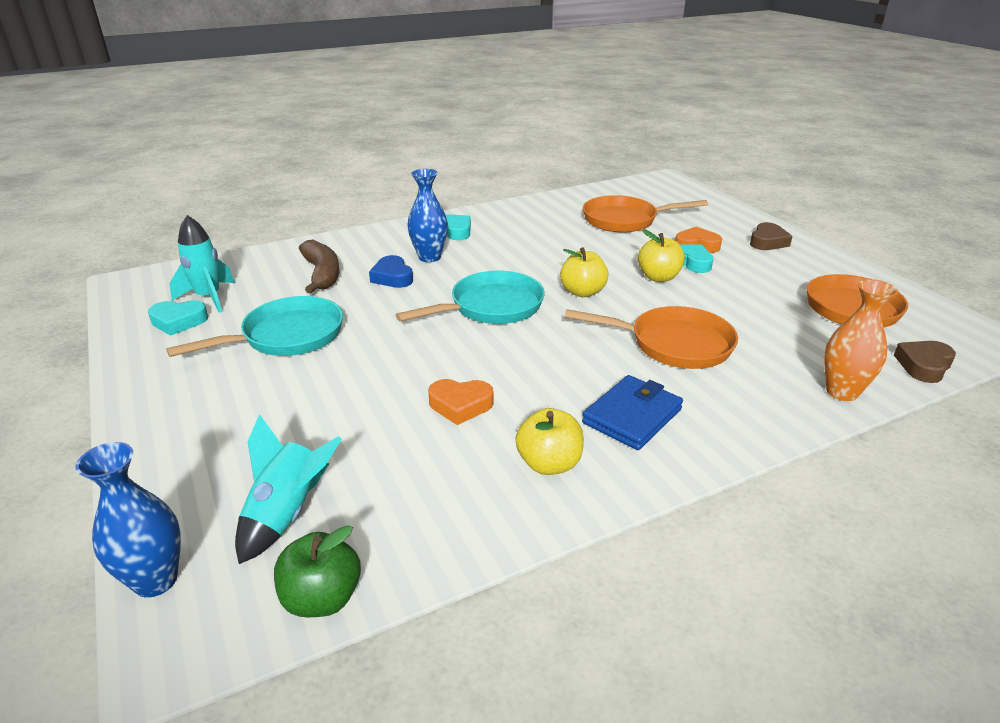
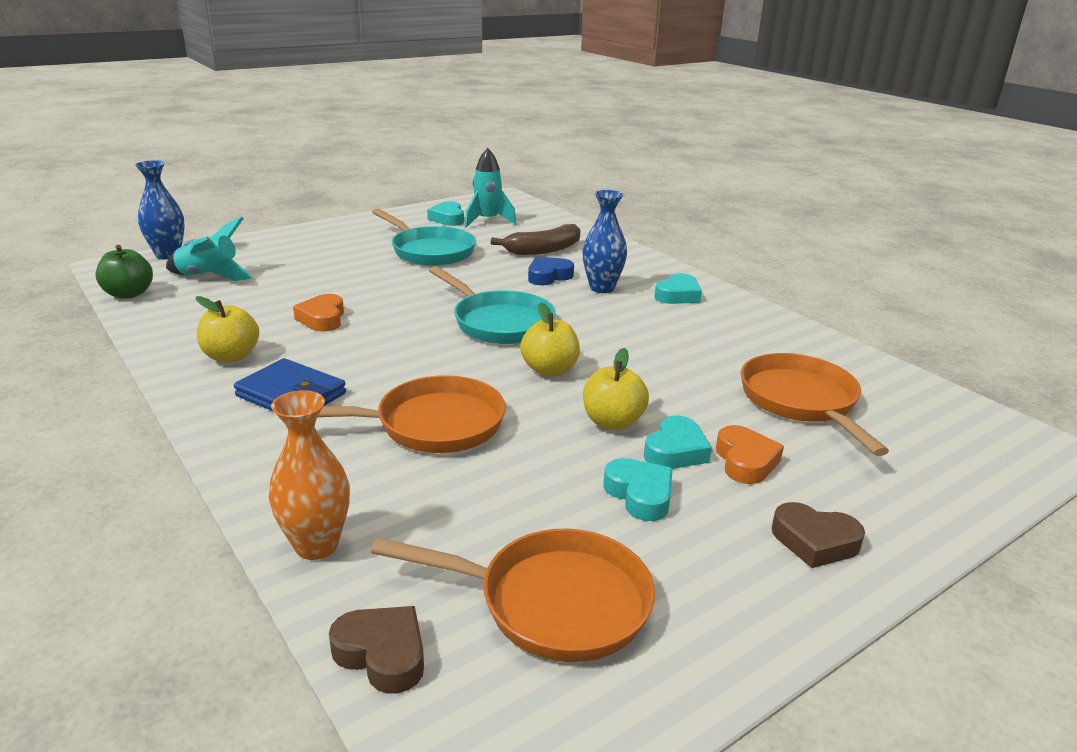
camera: 80 degrees right, 5 degrees down
(674, 344) = (432, 425): orange pan -> orange pan turned 105 degrees counterclockwise
(741, 278) = (640, 495): none -> turquoise heart

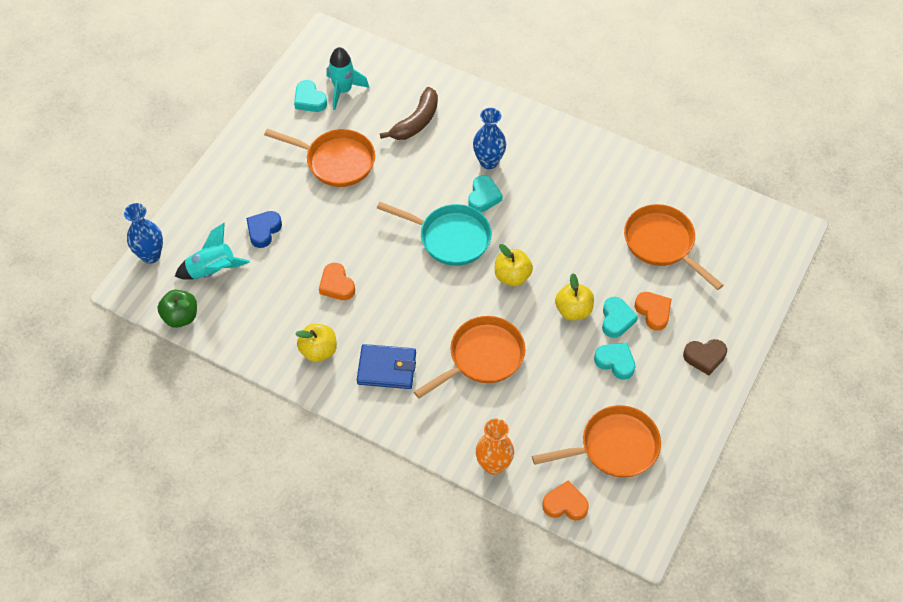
camera: 25 degrees left, 30 degrees up
(382, 654) = (565, 504): brown heart -> orange heart
(430, 251) = (336, 161): turquoise pan -> orange pan
(548, 276) = (444, 161): blue heart -> blue heart (263, 230)
(678, 295) = (542, 149): turquoise heart -> turquoise heart (483, 197)

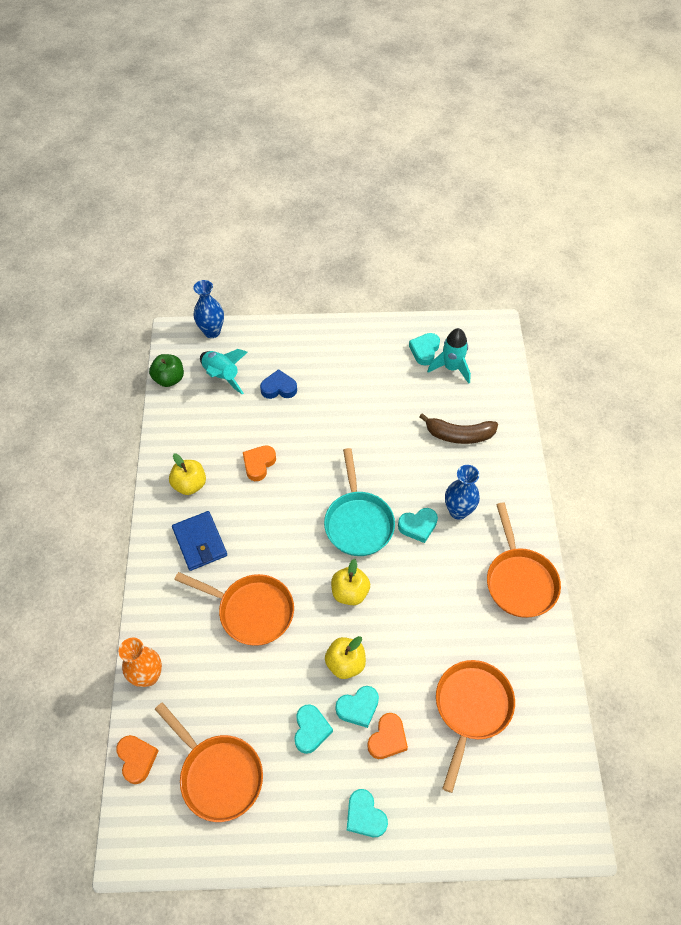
camera: 60 degrees right, 0 degrees up
(336, 161) = (378, 400): orange pan -> orange pan (519, 580)
(704, 357) = (365, 816): brown heart -> turquoise heart

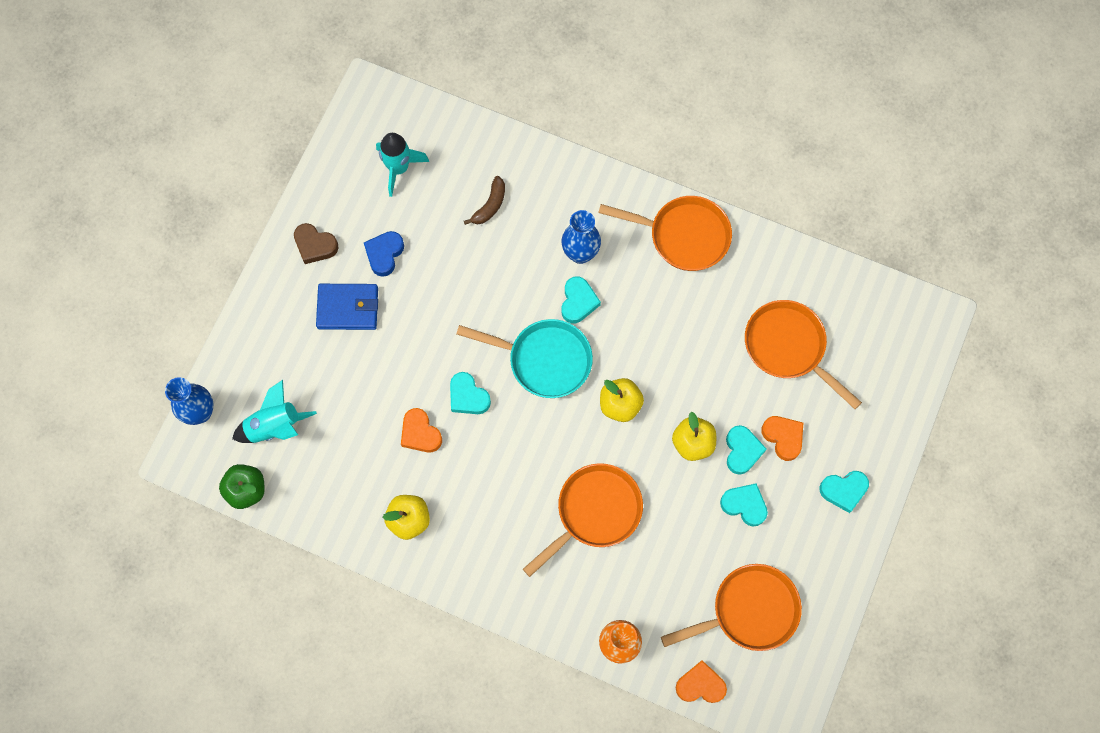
camera: 65 degrees left, 15 degrees up
(200, 542) = (488, 535): blue wallet -> blue wallet (348, 308)
(279, 388) = (327, 368): blue heart -> blue heart (384, 254)
(364, 344) = (315, 245): none -> brown heart
(424, 351) = (360, 185): turquoise heart -> turquoise heart (468, 396)
(459, 435) = (490, 205): brown banana -> brown banana, size x0.65

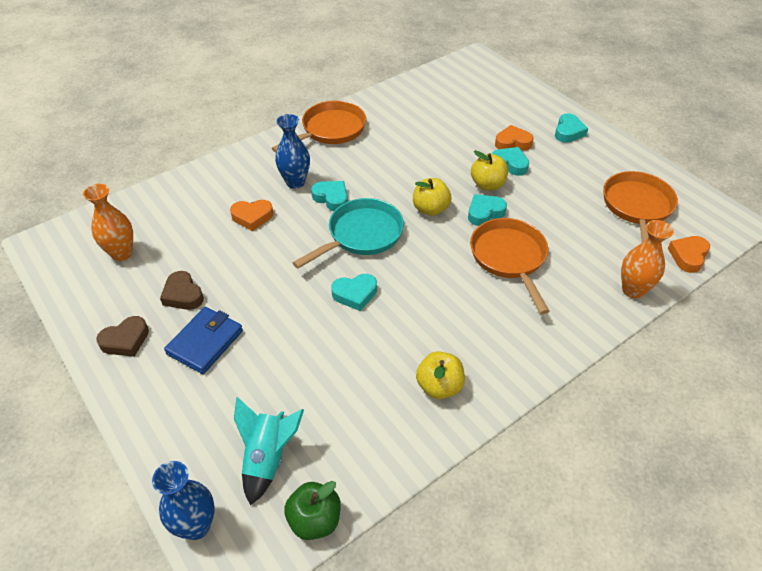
camera: 60 degrees left, 25 degrees down
(384, 254) = (183, 295): blue heart -> brown heart
(399, 168) = (122, 253): turquoise rocket -> orange vase
(420, 433) = (363, 341): orange heart -> orange heart (252, 217)
(490, 205) = (210, 214): brown banana -> none
(744, 505) = (552, 178): turquoise heart -> turquoise heart (484, 213)
(788, 347) = (449, 117): orange pan -> none

